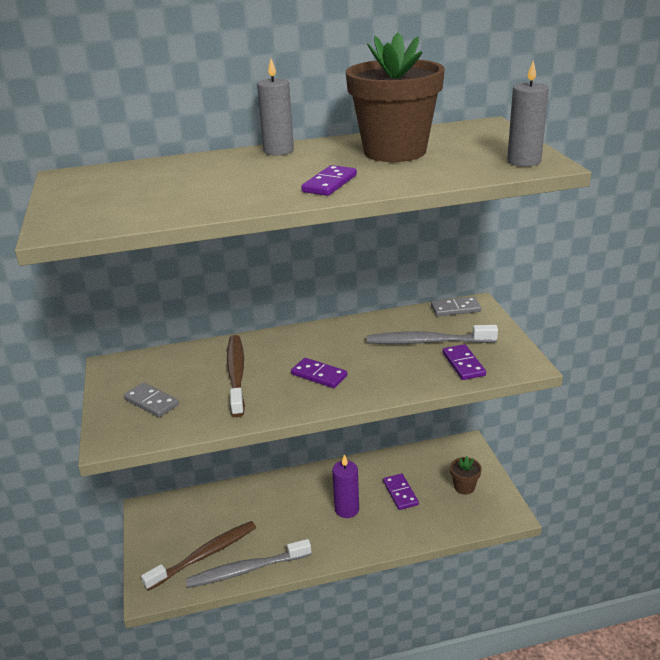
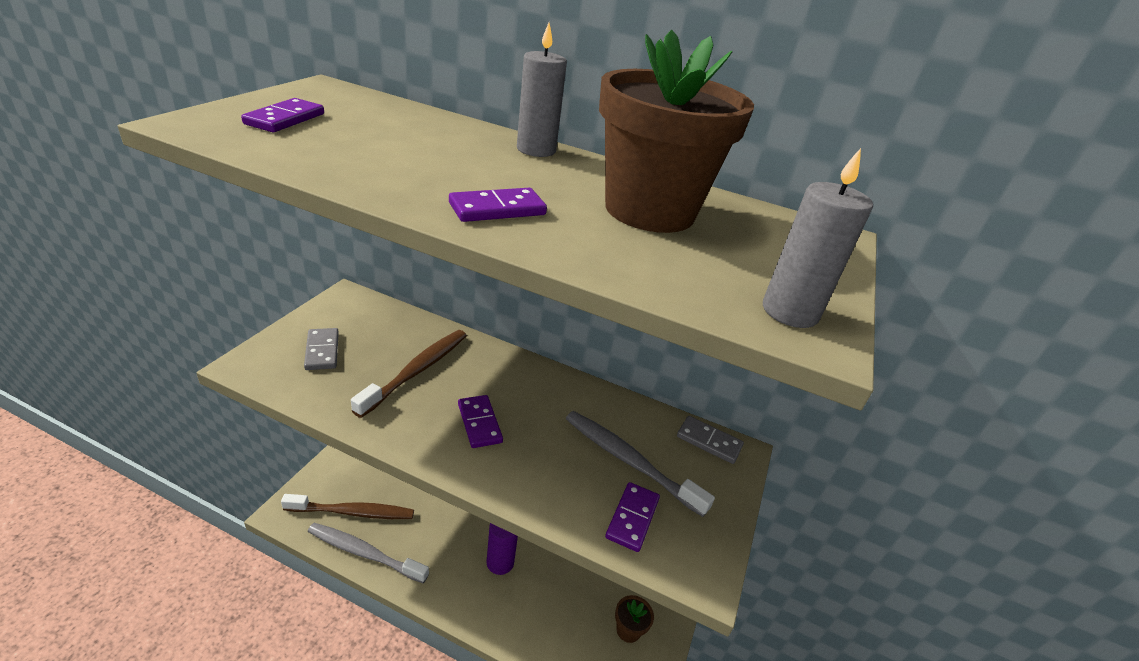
camera: 30 degrees right, 5 degrees up
(400, 493) = (562, 585): purple domino -> purple domino (285, 119)

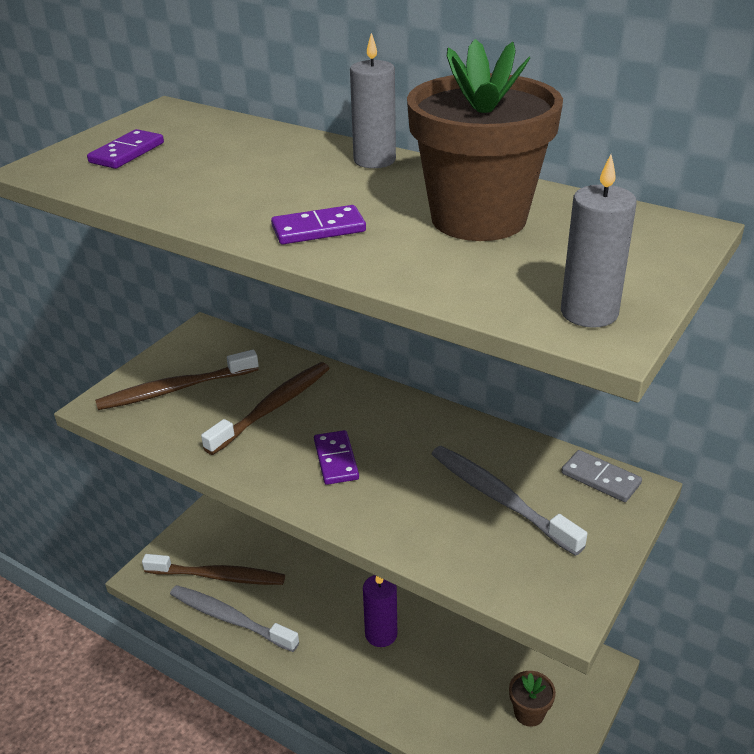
camera: 15 degrees right, 0 degrees up
(322, 351) = (175, 389): grey domino -> brown toothbrush
(632, 518) = (493, 555): purple domino -> none

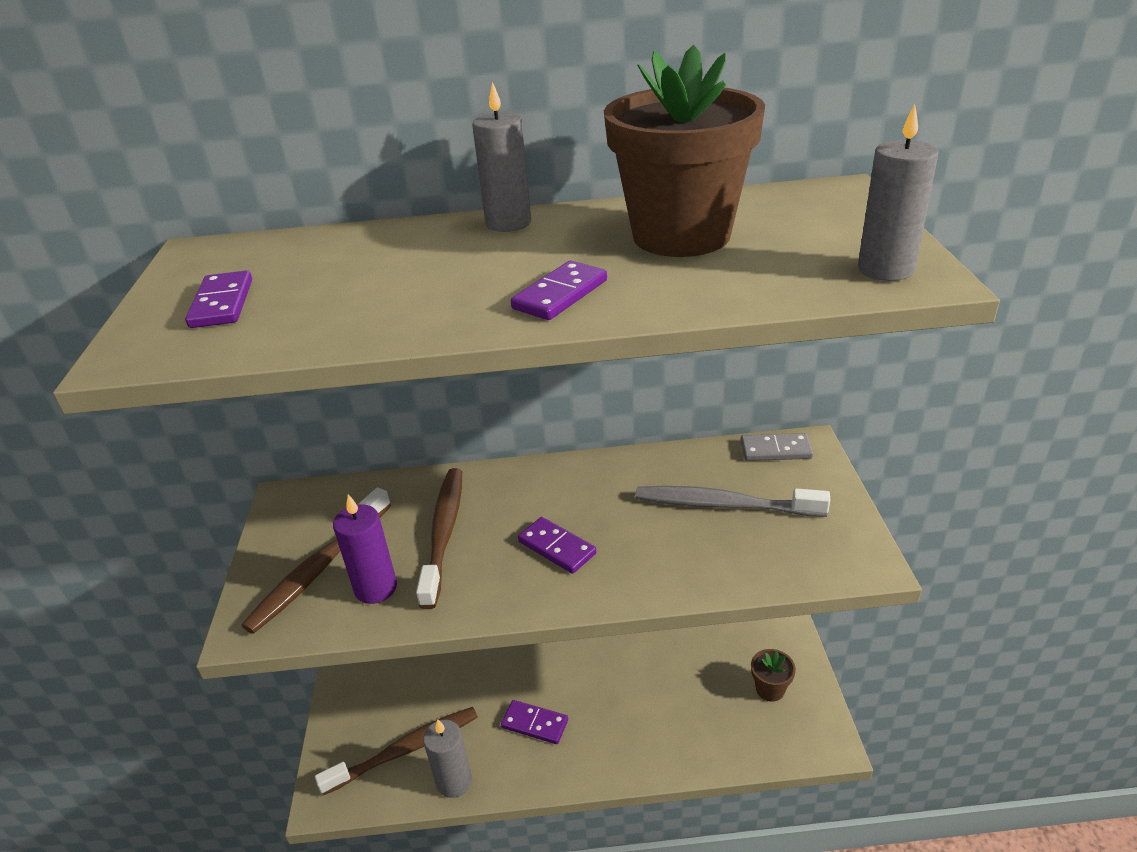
camera: 35 degrees left, 0 degrees up
(230, 619) = (454, 781): grey toothbrush -> grey candle
(318, 616) = (534, 724): none -> purple domino
(381, 634) = (602, 704): purple candle -> purple candle (376, 588)

